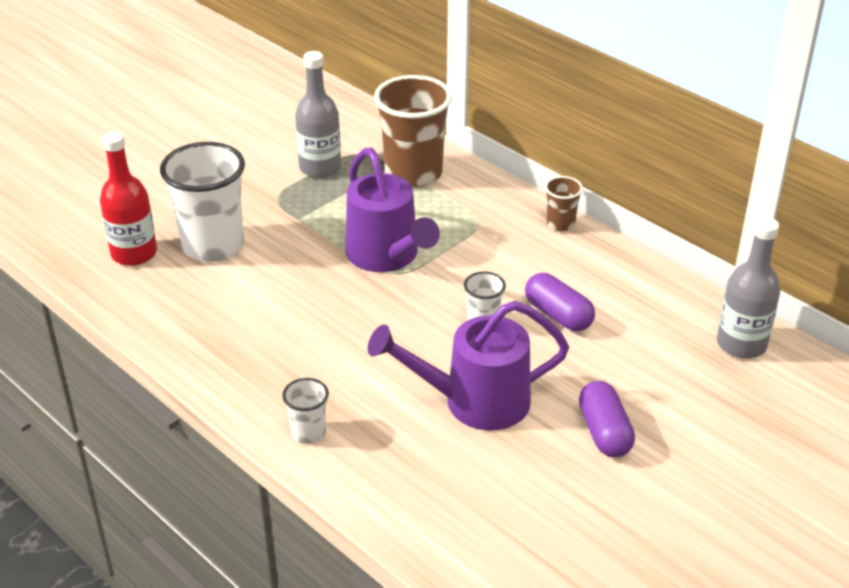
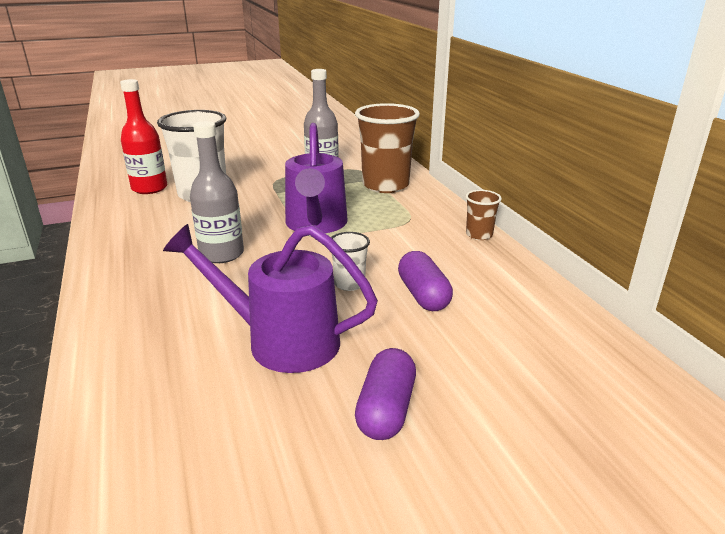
camera: 25 degrees right, 10 degrees down
(308, 432) = (118, 322): white cup -> none
(741, 344) = (607, 370): grey bottle -> grey bottle (222, 254)

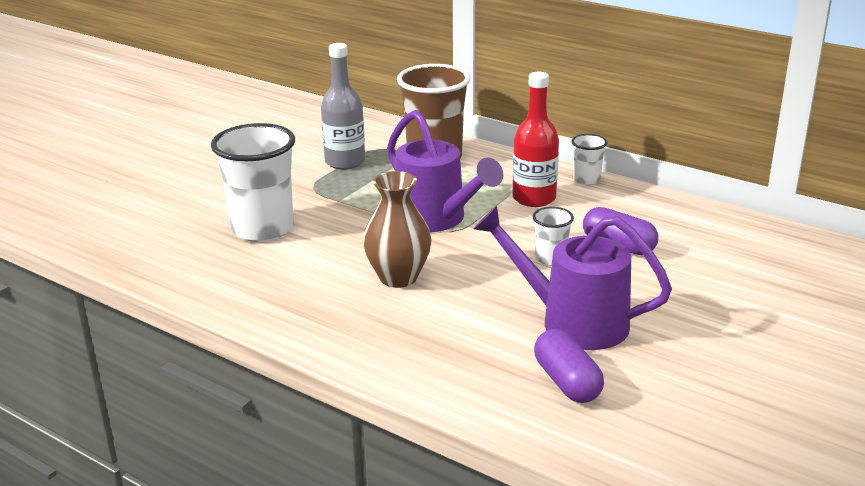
camera: 35 degrees left, 0 degrees up
(149, 188) = (184, 243): red bottle -> red bottle (534, 198)
(222, 254) = (398, 277): grey bottle -> brown vase
(280, 341) = (571, 321): purple watering can -> purple watering can turned 45 degrees clockwise
(386, 409) = (709, 330): purple capsule -> purple capsule (567, 382)
(479, 235) = (586, 180): brown cup -> white cup

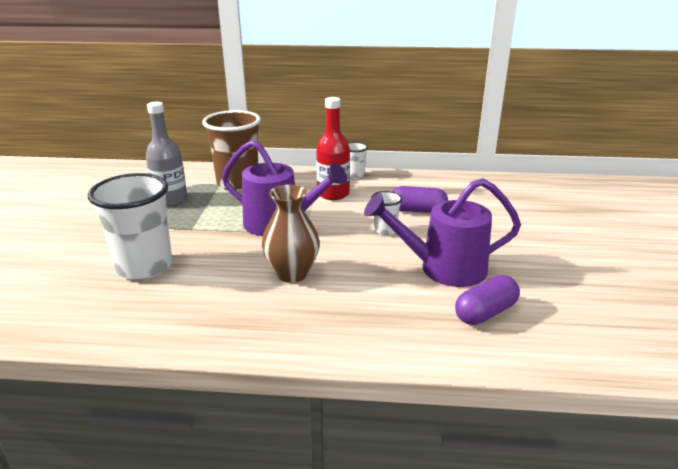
camera: 30 degrees left, 0 degrees up
(567, 382) = (485, 313): purple capsule -> purple capsule turned 75 degrees counterclockwise

